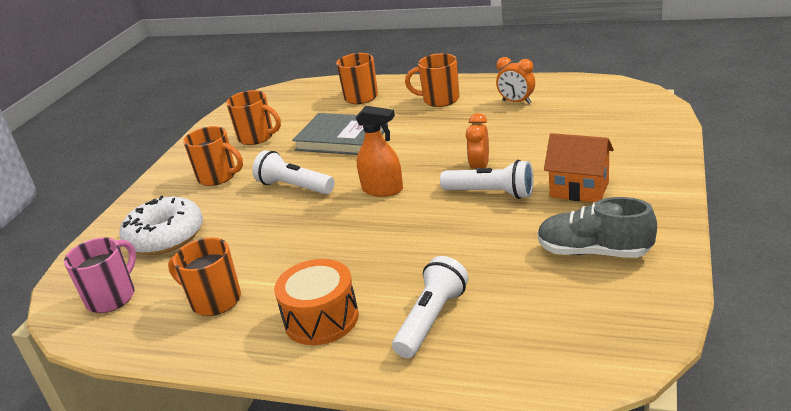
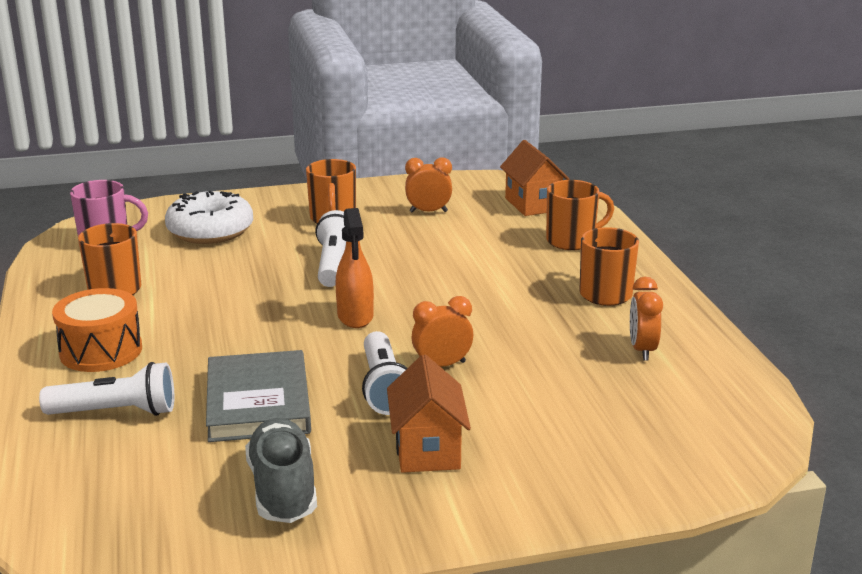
camera: 55 degrees right, 5 degrees down
(257, 137) = (428, 212): orange mug -> orange clock
(295, 99) = (532, 204): none -> orange house
(342, 138) = (457, 259): grey book -> grey book (258, 402)

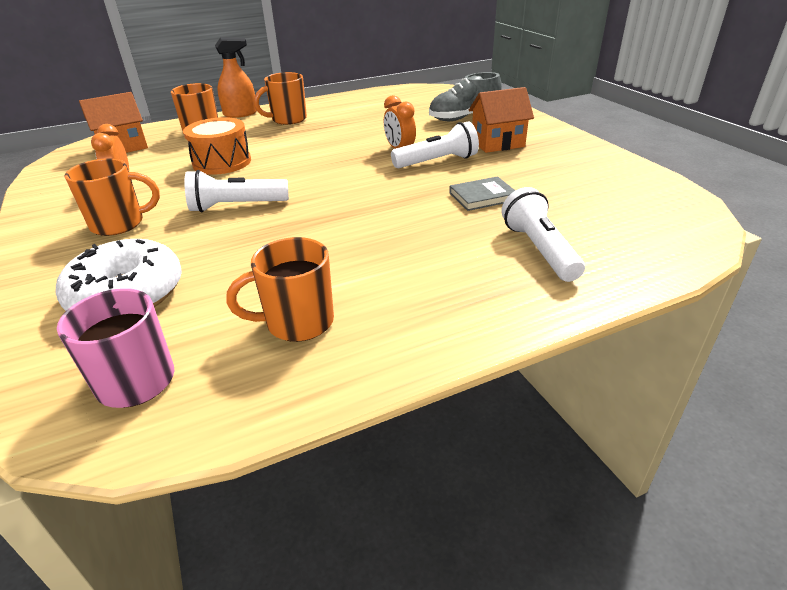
camera: 100 degrees left, 10 degrees up
(101, 351) = (444, 288): orange drum -> orange drum (222, 162)
(258, 402) = (482, 196): grey book -> grey book, size x0.56
(283, 490) = (571, 172): grey shoe -> grey shoe (463, 118)
(355, 316) = (337, 184): orange spray bottle -> orange spray bottle (240, 114)
(642, 350) = (359, 109): orange clock -> none

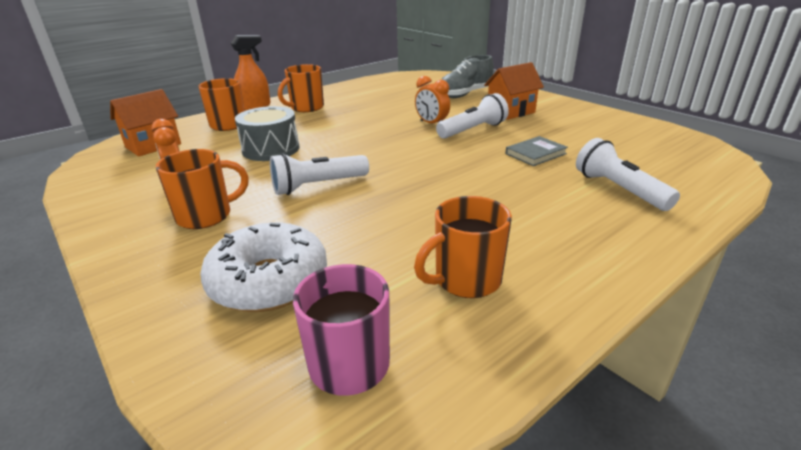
camera: 15 degrees left, 5 degrees down
(222, 162) = (271, 149): orange drum -> grey drum

